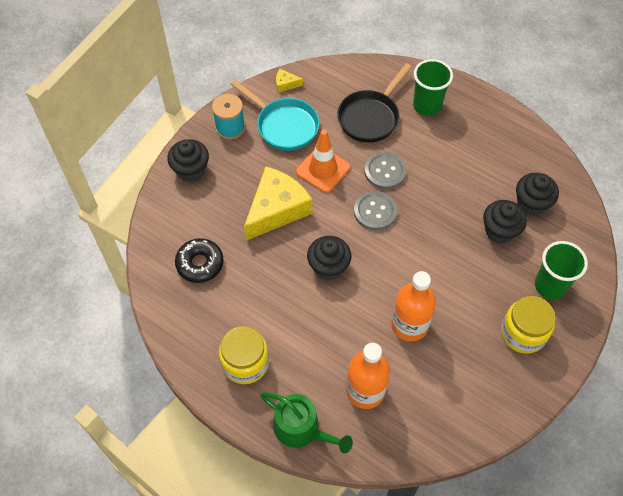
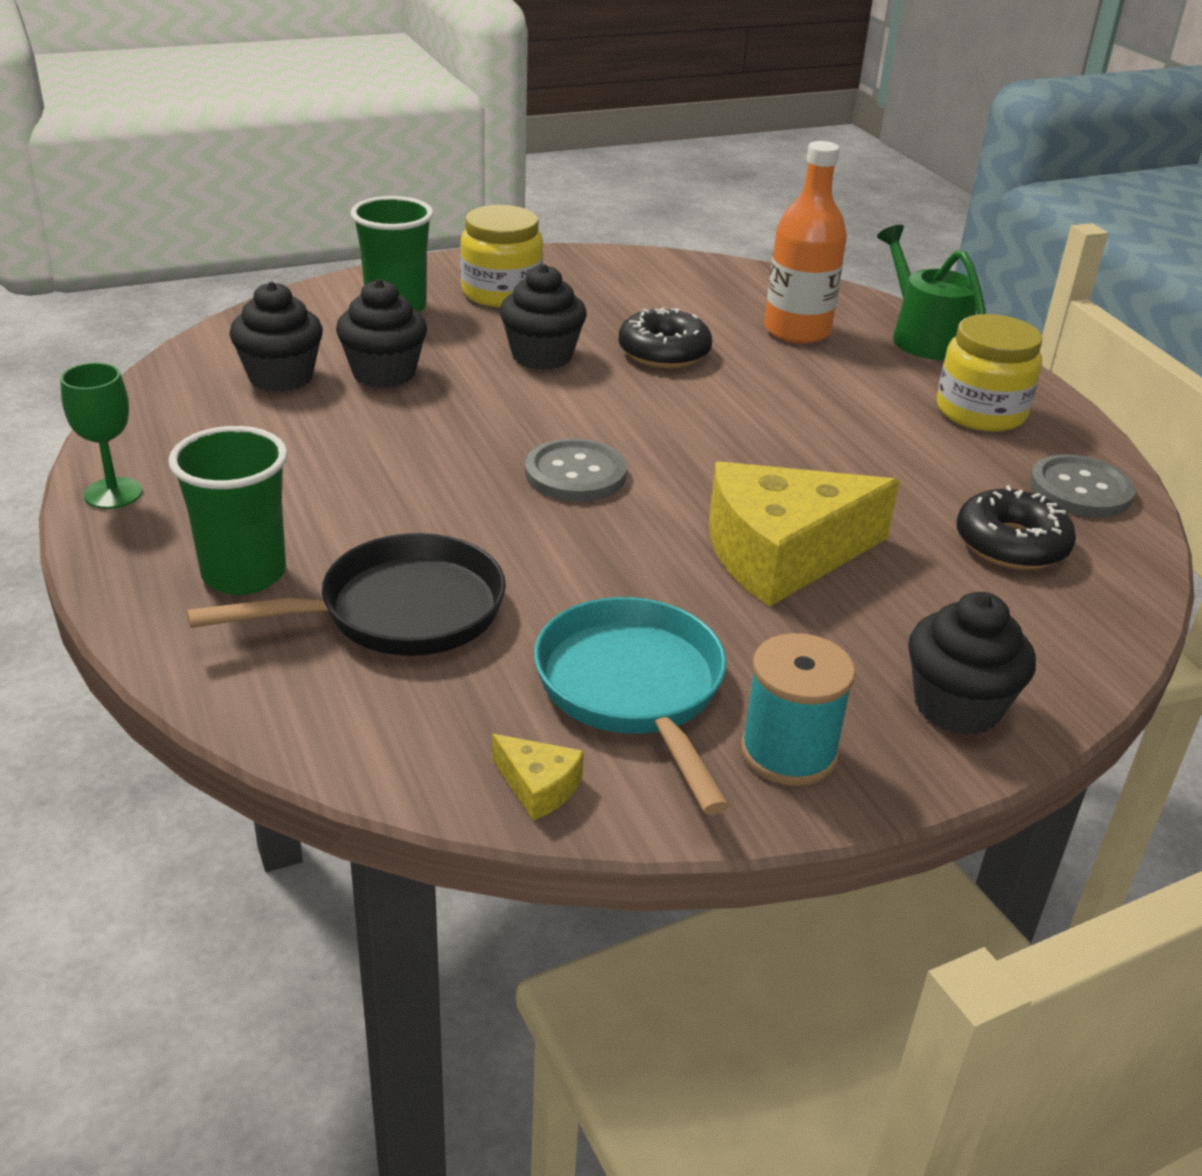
camera: 150 degrees left, 25 degrees down
(323, 169) = (617, 572): orange traffic cone -> none
(328, 267) = (741, 447): black cupcake -> black cupcake (542, 356)
(385, 171) = (485, 515): grey button -> grey button (1080, 489)
(409, 325) = (664, 352): orange bottle -> black donut
(503, 113) = (113, 493): none -> green goblet

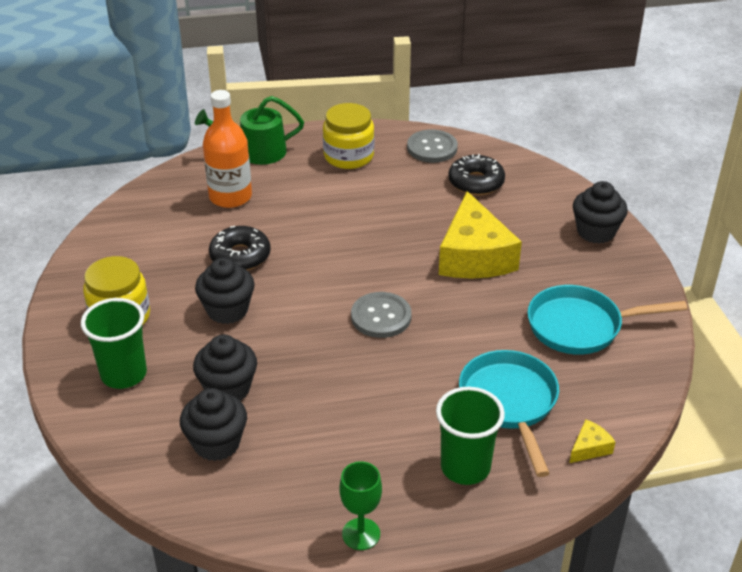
camera: 75 degrees left, 5 degrees up
(399, 611) = (509, 403): black pan -> turquoise pan
(538, 786) = (647, 367): yellow cheese -> yellow cheese (589, 448)
(788, 752) = (625, 287): turquoise spool -> none

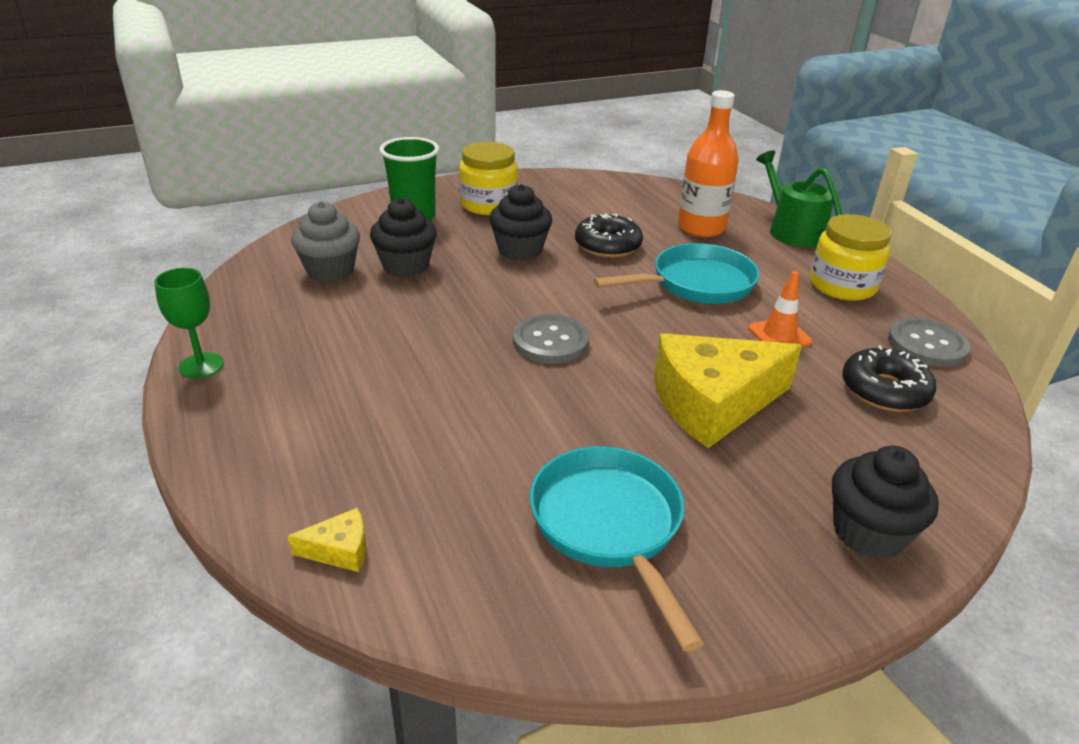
camera: 75 degrees right, 5 degrees down
(216, 443) = (330, 270): black cupcake -> grey cupcake
(404, 204) = (779, 335): none -> orange traffic cone
(465, 467) = (299, 430): green cup -> none
(509, 403) = (421, 460): turquoise pan -> turquoise pan (696, 284)
(589, 448) = (340, 550): yellow cheese -> yellow cheese turned 45 degrees counterclockwise

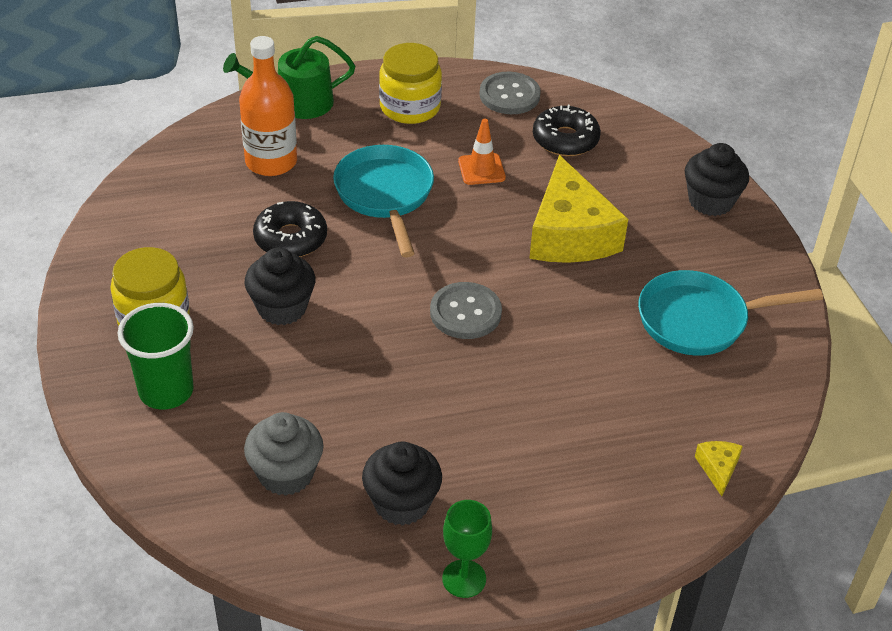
camera: 80 degrees left, 10 degrees up
(405, 266) = (292, 406): black cupcake -> black cupcake (401, 503)

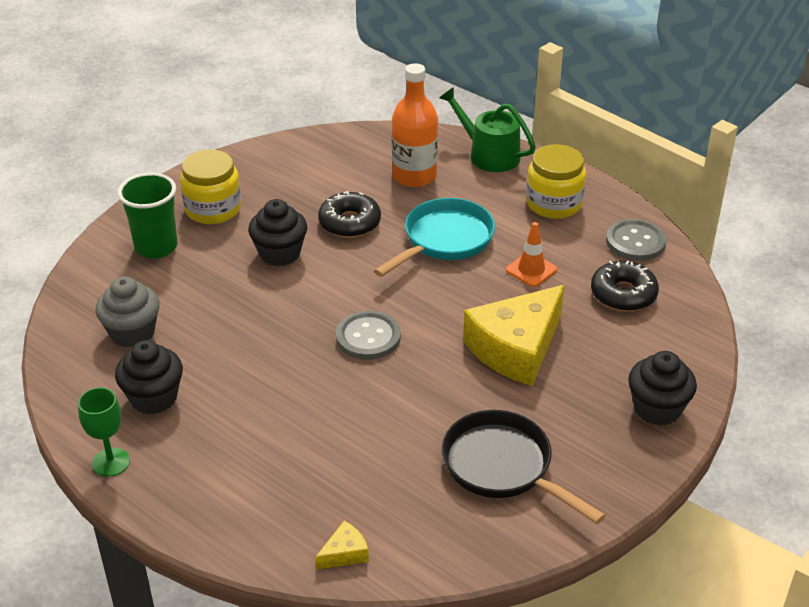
camera: 55 degrees right, 5 degrees down
(699, 320) = (502, 467): turquoise pan -> black pan

